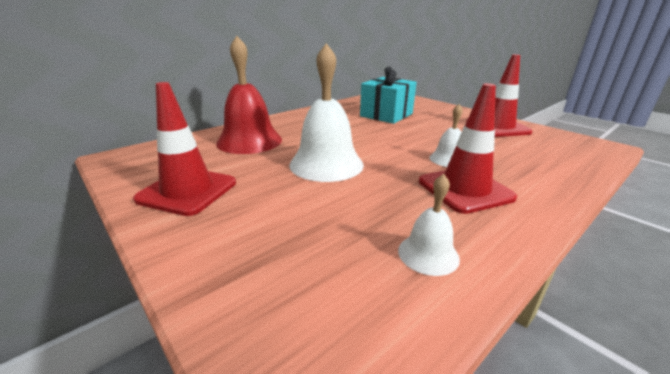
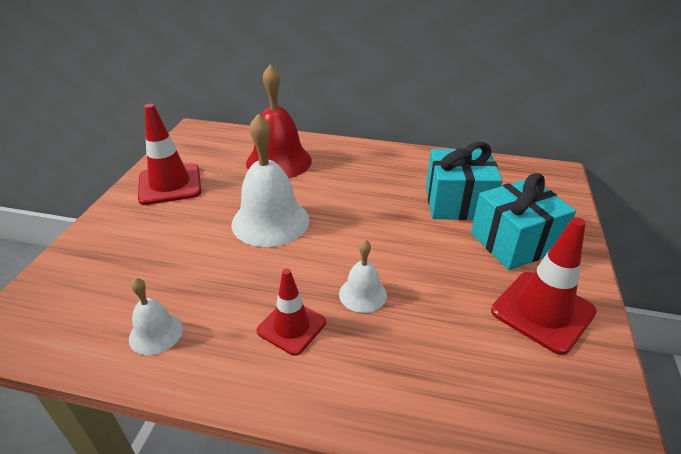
camera: 55 degrees right, 10 degrees up
(437, 116) = (514, 242): none -> turquoise gift
(465, 189) = (291, 327): red traffic cone -> red traffic cone, size x0.65

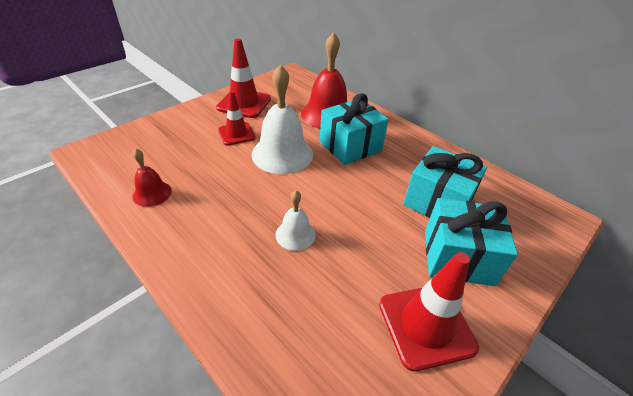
camera: 30 degrees right, 5 degrees up
(156, 333) = (152, 193): white bell -> red bell
(291, 327) = (228, 231): red traffic cone -> red traffic cone (236, 134)
(333, 184) = (350, 146): none -> turquoise gift

